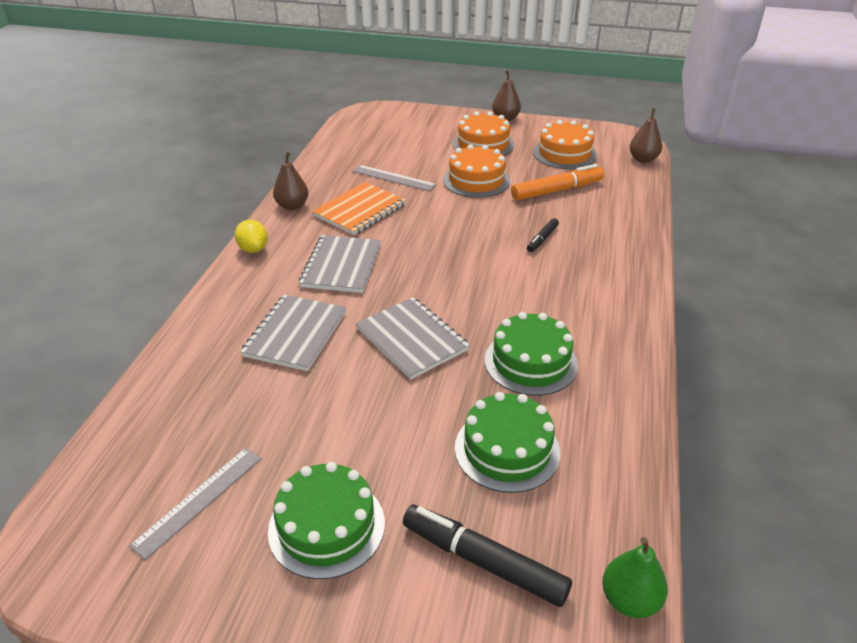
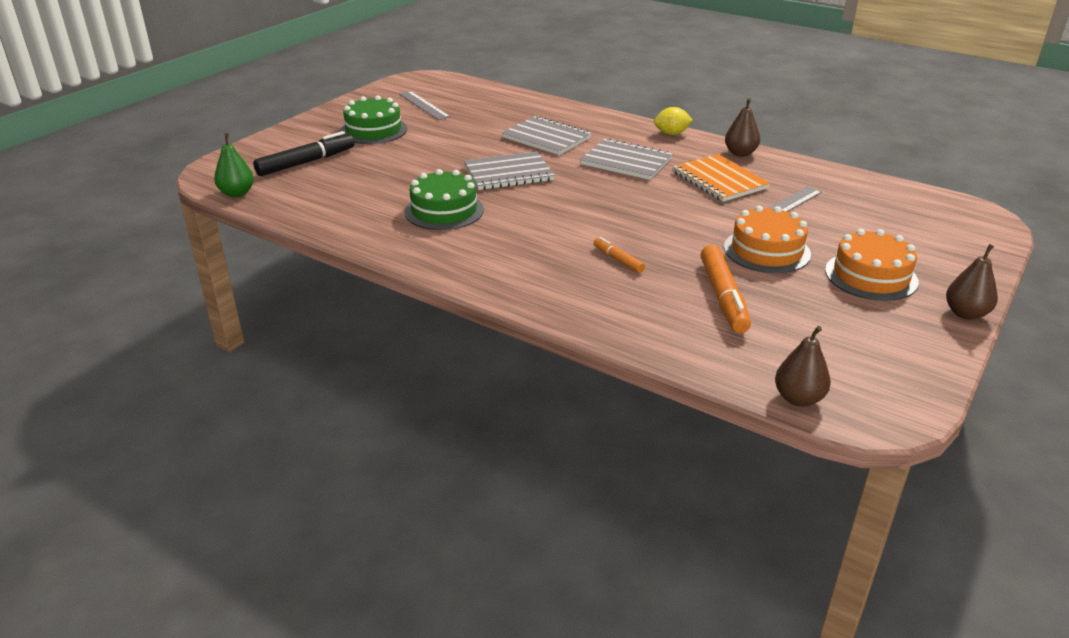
camera: 110 degrees right, 5 degrees down
(507, 449) = (372, 184): green cake -> none
(542, 239) = (618, 259): black marker -> orange marker
(564, 154) = (831, 332): orange cake -> none

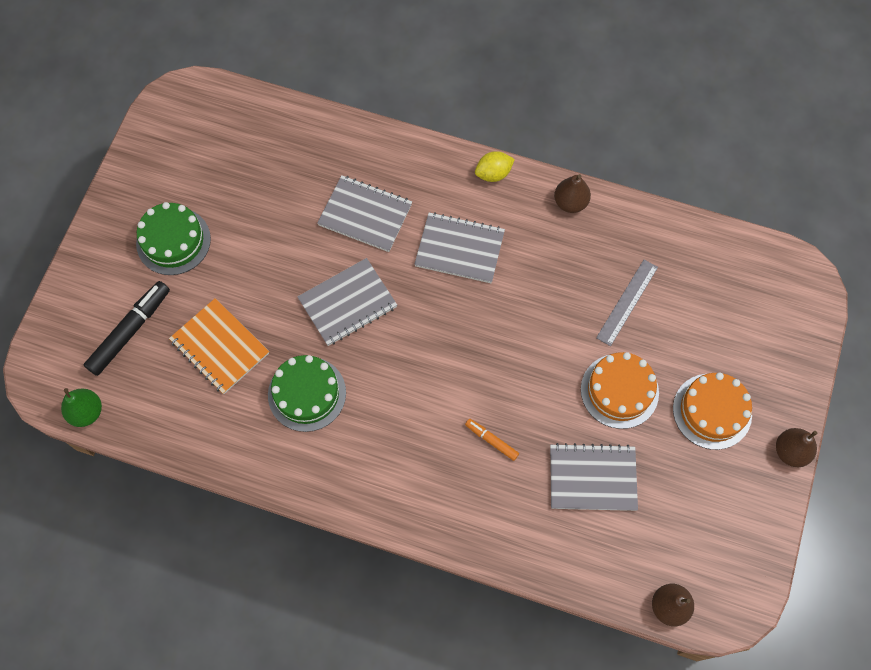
camera: 15 degrees left, 35 degrees up
(424, 105) = (207, 166): grey ruler -> none
(719, 180) = (558, 266): orange notebook -> orange notebook (220, 347)
(723, 297) = (592, 478): orange marker -> grey notebook

